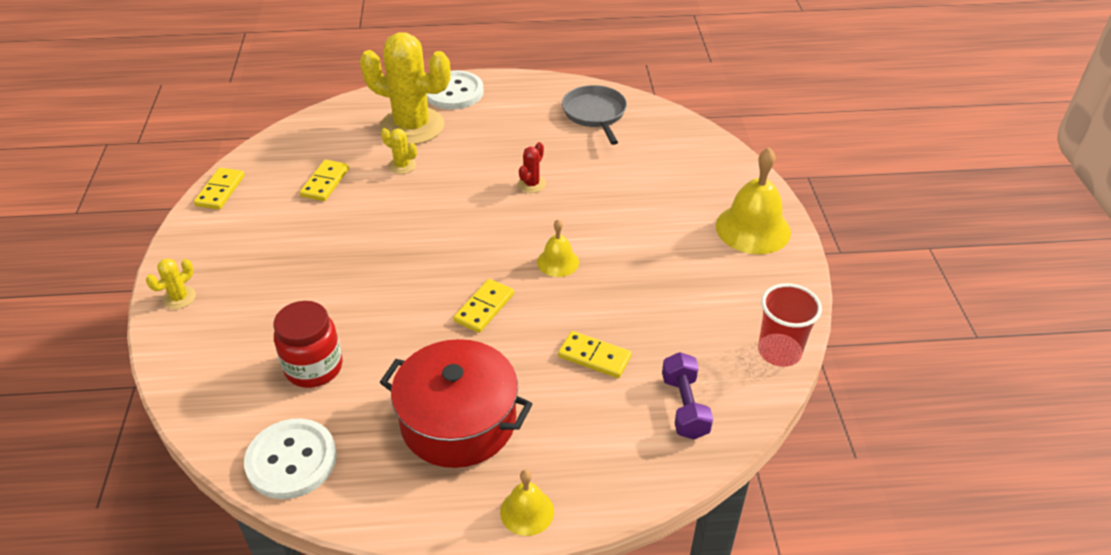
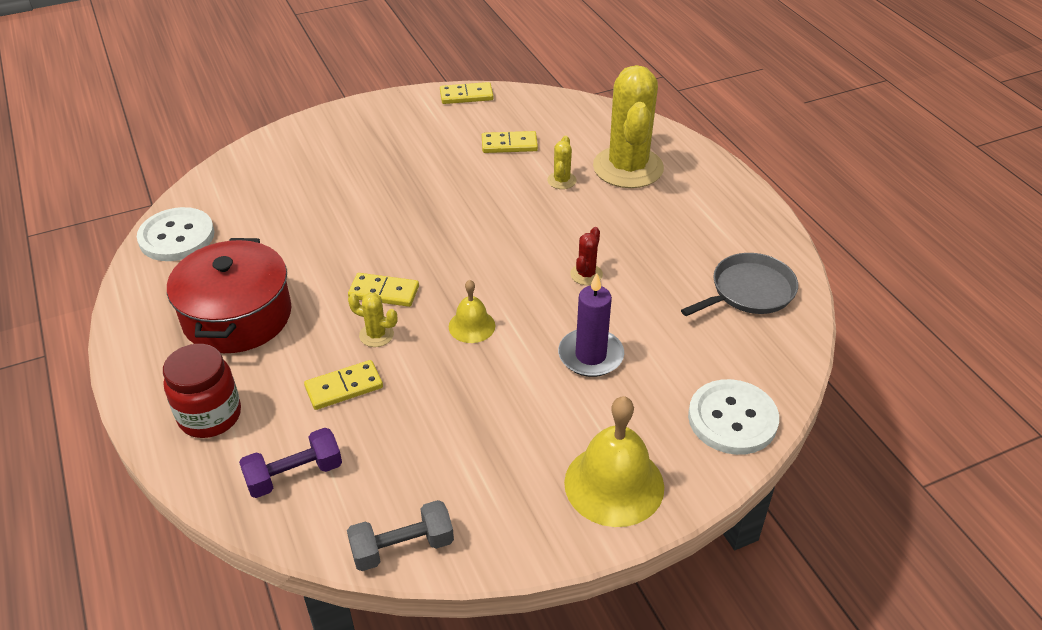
camera: 70 degrees right, 0 degrees up
(179, 298) = (331, 123): yellow cactus -> yellow cactus (376, 335)
(314, 367) = (276, 215): red jar -> red jar (210, 416)
(454, 92) = (706, 177): white button -> white button (732, 419)
(527, 511) = (144, 387): yellow bell -> none
(531, 184) = (586, 274): red cactus -> red cactus turned 75 degrees counterclockwise
(594, 356) = (344, 387): yellow domino -> yellow domino turned 60 degrees clockwise
(623, 206) = (590, 355): none -> purple candle
(779, 352) = (402, 547): red cup -> grey dumbbell

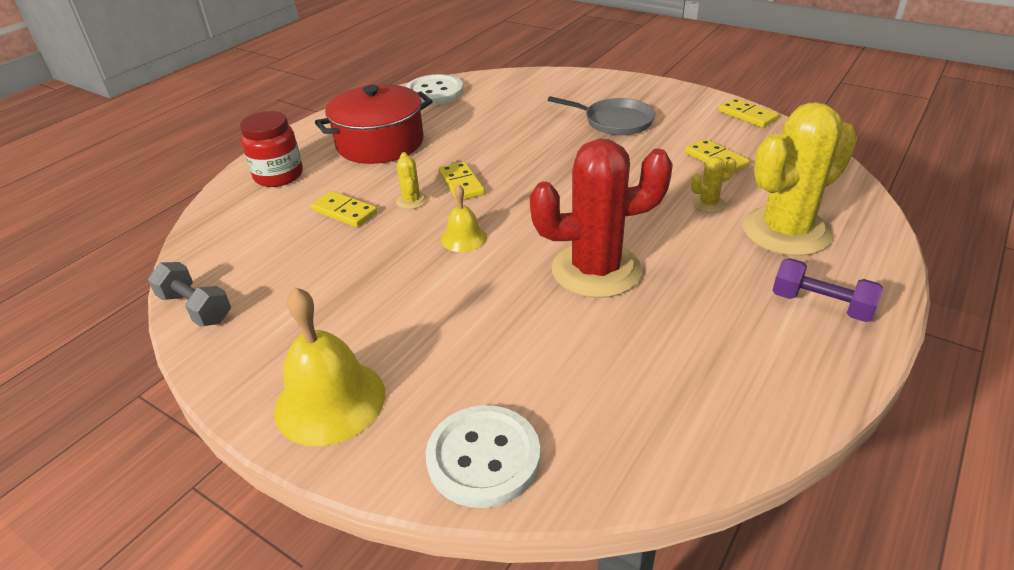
camera: 60 degrees right, 5 degrees down
(294, 475) = (244, 230): purple dumbbell -> purple dumbbell (821, 305)
(586, 274) = (596, 270): red cactus -> red cactus, size x2.45
(590, 355) = (488, 317): purple candle -> none
(749, 291) = (704, 393): grey pan -> grey pan (615, 121)

